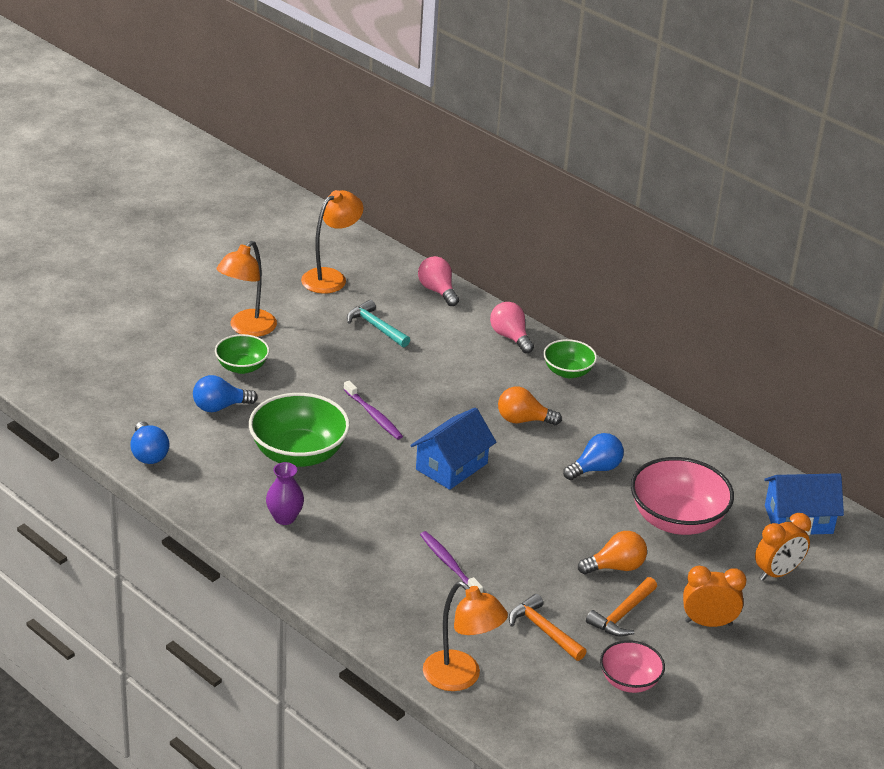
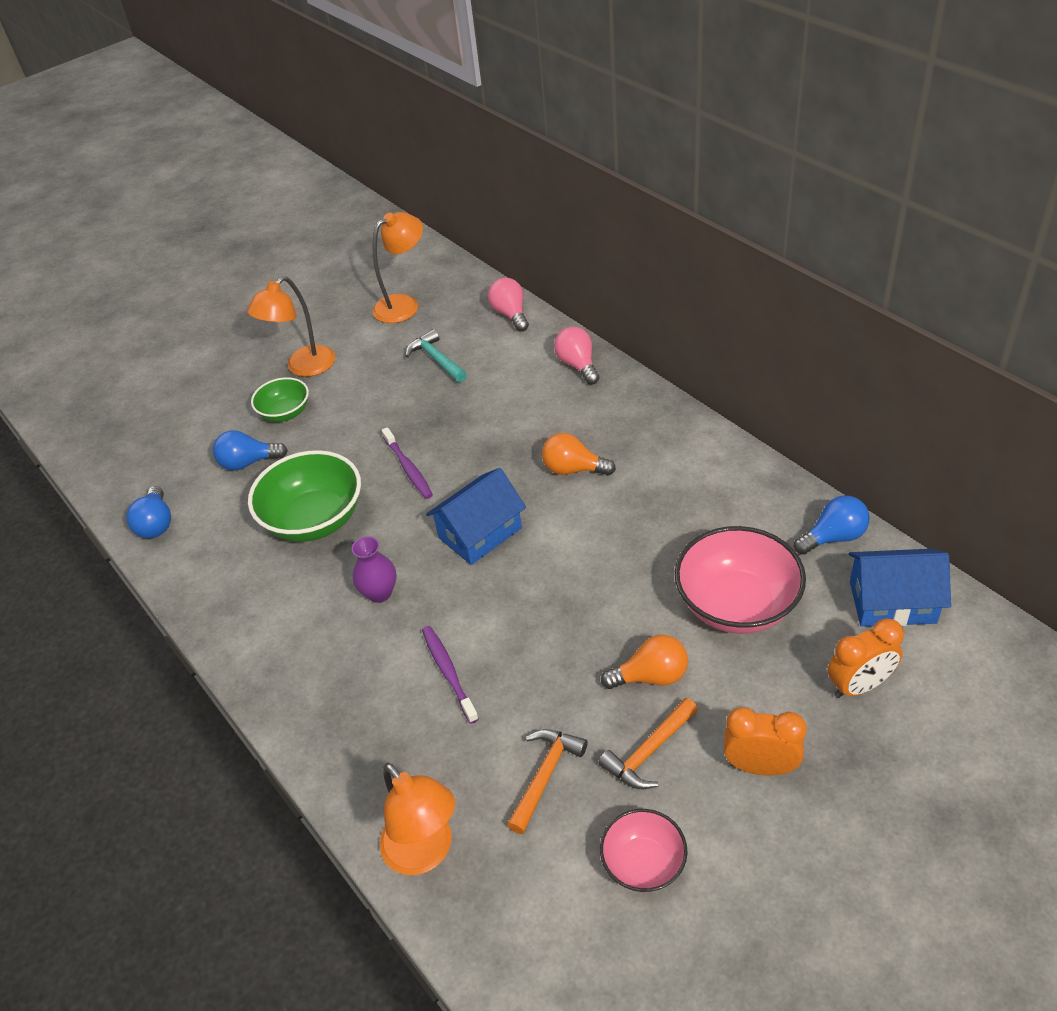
camera: 15 degrees right, 10 degrees up
(284, 518) = (276, 607): purple vase -> purple vase (379, 593)
(544, 630) = (545, 776): orange hammer -> orange hammer turned 60 degrees clockwise
(568, 372) = (634, 405): green bowl -> none
(595, 469) = (646, 533): blue light bulb -> blue light bulb (833, 537)

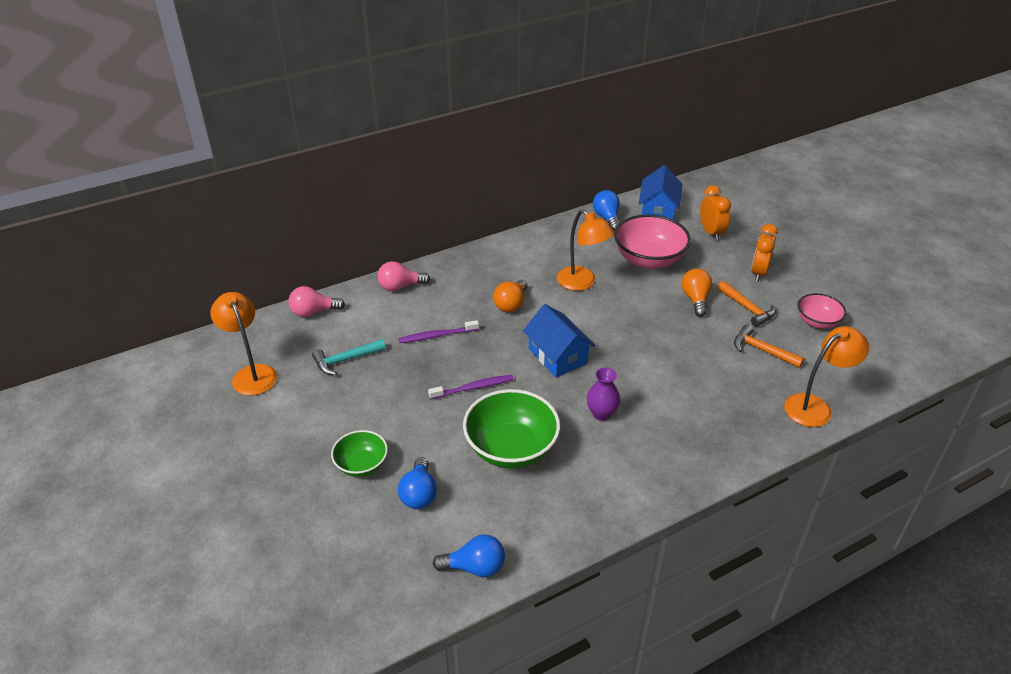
camera: 85 degrees left, 5 degrees down
(303, 367) = (300, 449): orange lamp -> orange lamp (582, 283)
(448, 672) = (680, 384): purple toothbrush -> purple toothbrush (436, 336)

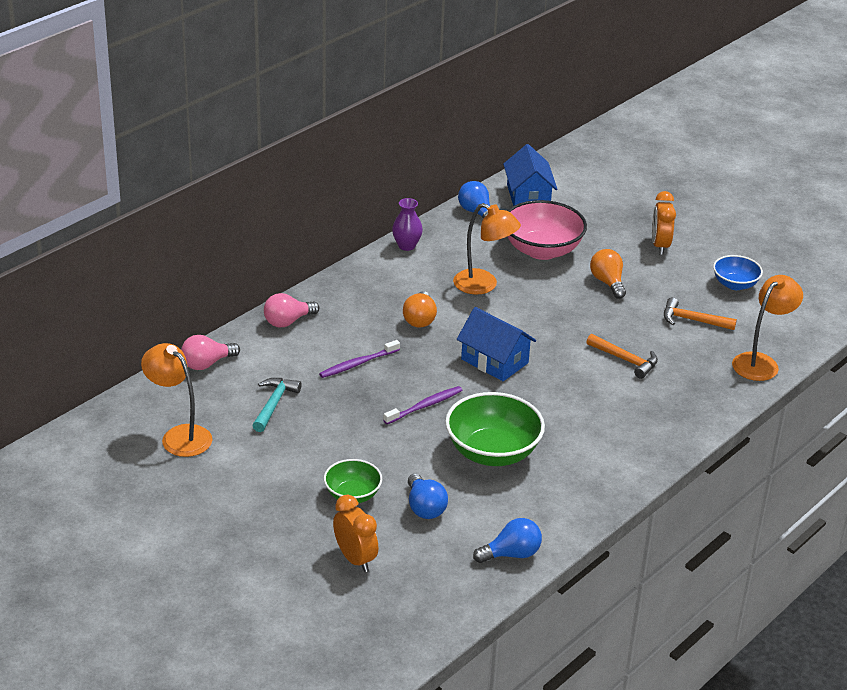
camera: 20 degrees left, 5 degrees down
(345, 360) = (274, 404): turquoise hammer -> turquoise hammer turned 150 degrees clockwise
(601, 413) = (564, 405): purple vase -> purple vase (406, 246)
(711, 232) = (594, 211): orange clock -> orange clock (355, 559)
(747, 308) = (663, 283): orange hammer -> orange hammer (625, 360)
(817, 322) = (735, 284): pink bowl -> blue bowl

